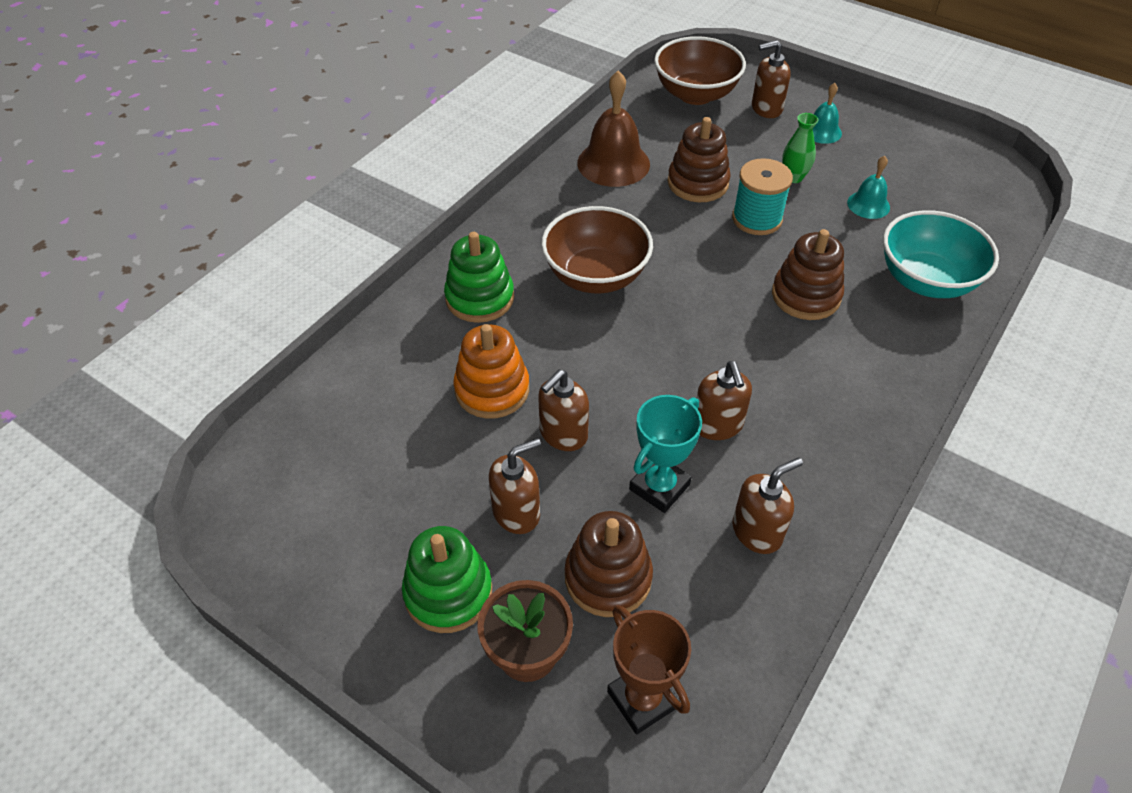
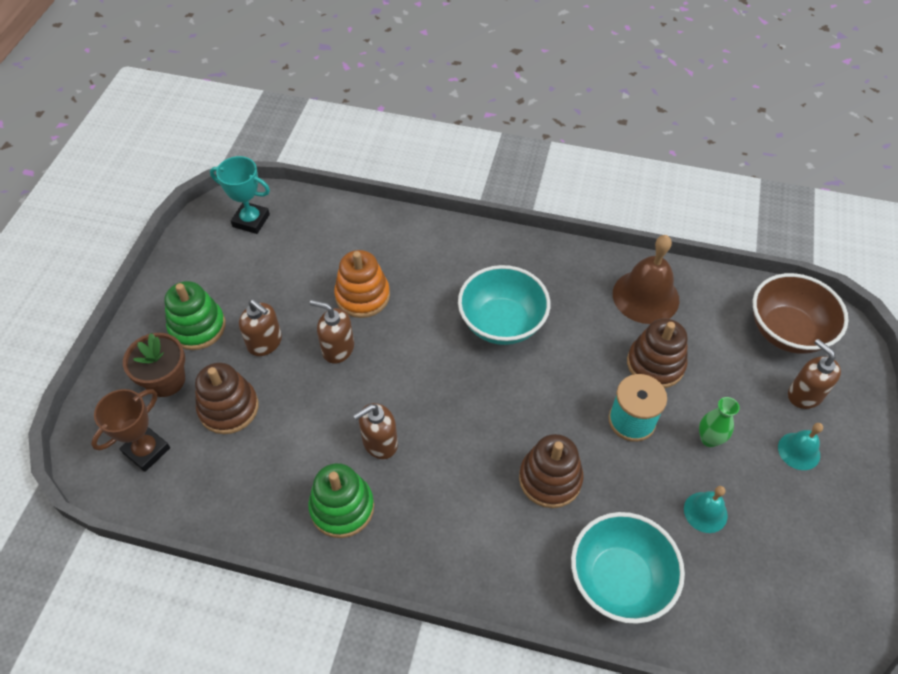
camera: 70 degrees right, 5 degrees up
(480, 298) = (445, 260): green stacking toy -> green stacking toy (342, 507)
(596, 276) = (502, 323): brown bowl -> turquoise bowl
(659, 487) = (310, 419): turquoise trophy -> turquoise trophy (251, 220)
(757, 531) = (290, 490): brown soap dispenser -> none

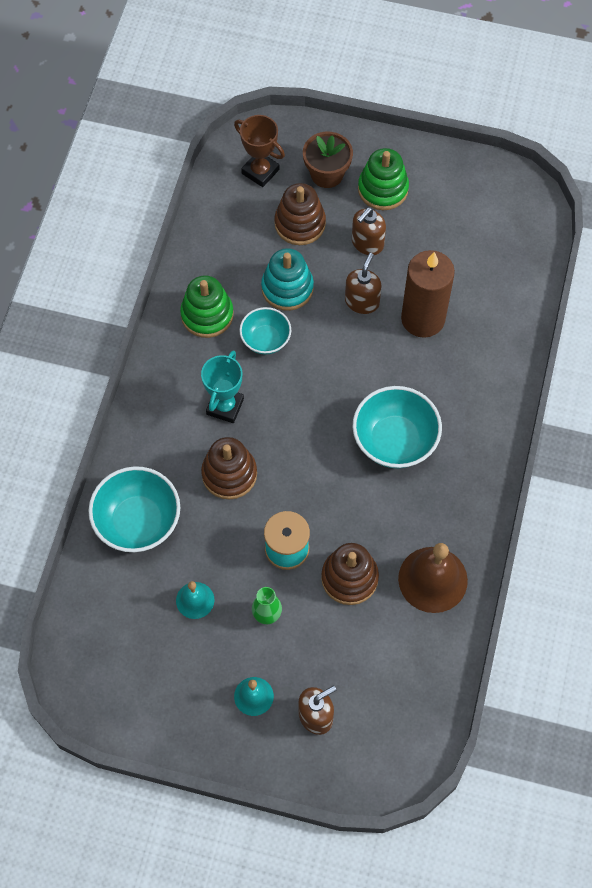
camera: 90 degrees right, 10 degrees up
(251, 220) = (512, 216): turquoise trophy -> turquoise trophy (225, 406)
(313, 421) = (287, 288): none -> turquoise stacking toy
(362, 296) = (423, 319): orange stacking toy -> brown candle
(379, 443) = (265, 340): brown soap dispenser -> turquoise bowl
(787, 331) = (392, 716): brown bowl -> none

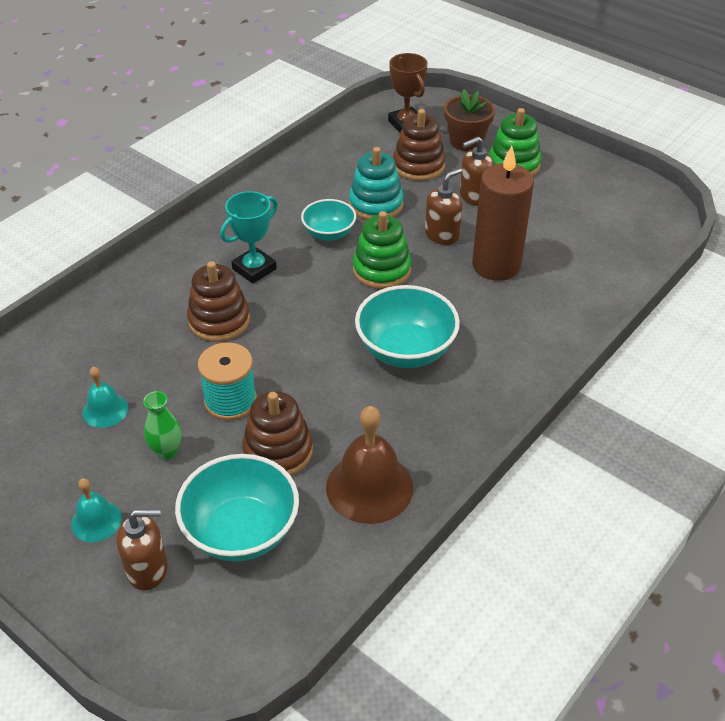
camera: 25 degrees right, 20 degrees down
(138, 522) = (103, 327): turquoise bowl -> turquoise bowl (241, 531)
(207, 315) = (287, 201): green stacking toy -> green stacking toy (381, 270)

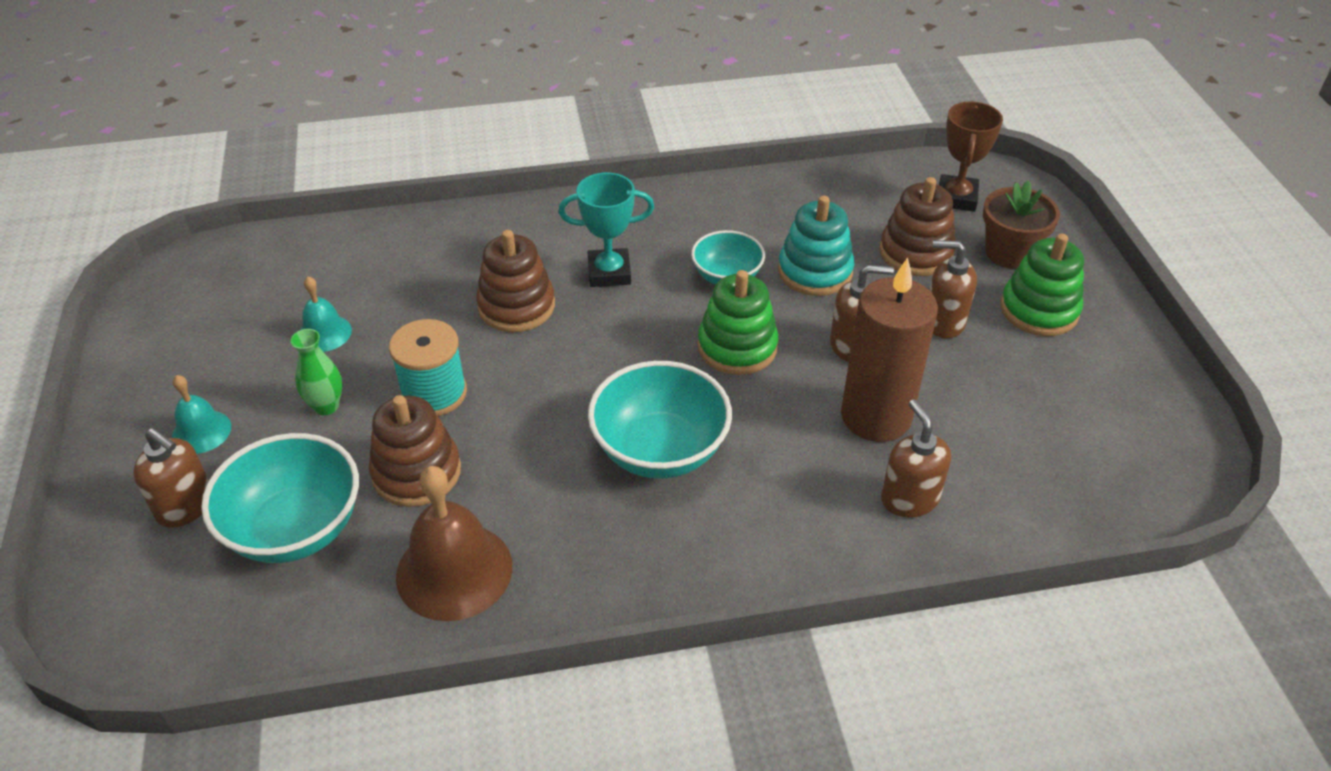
camera: 40 degrees right, 0 degrees up
(558, 297) = (909, 499): none -> brown soap dispenser

